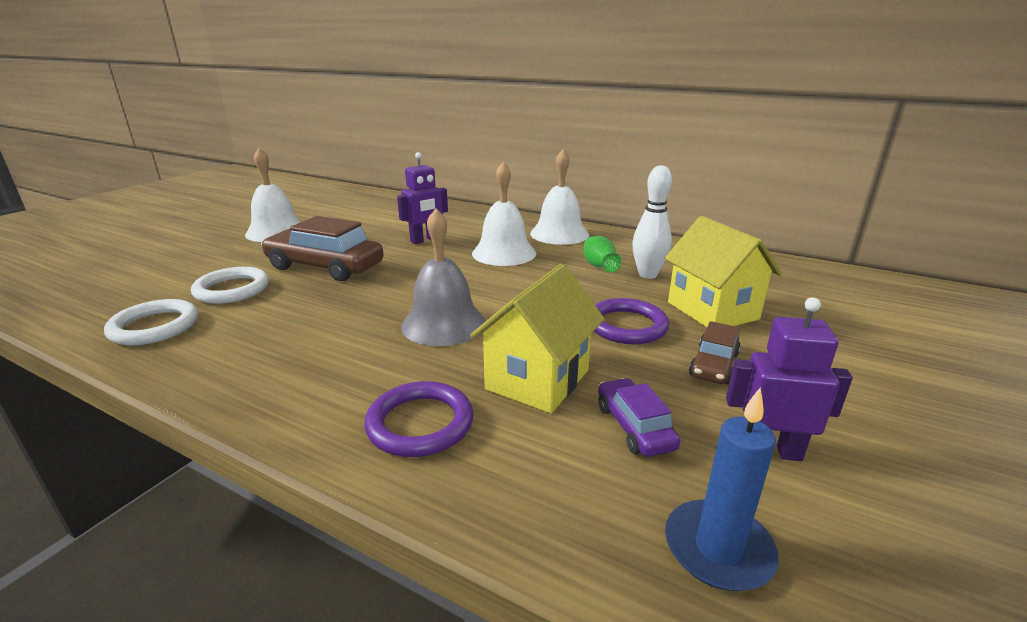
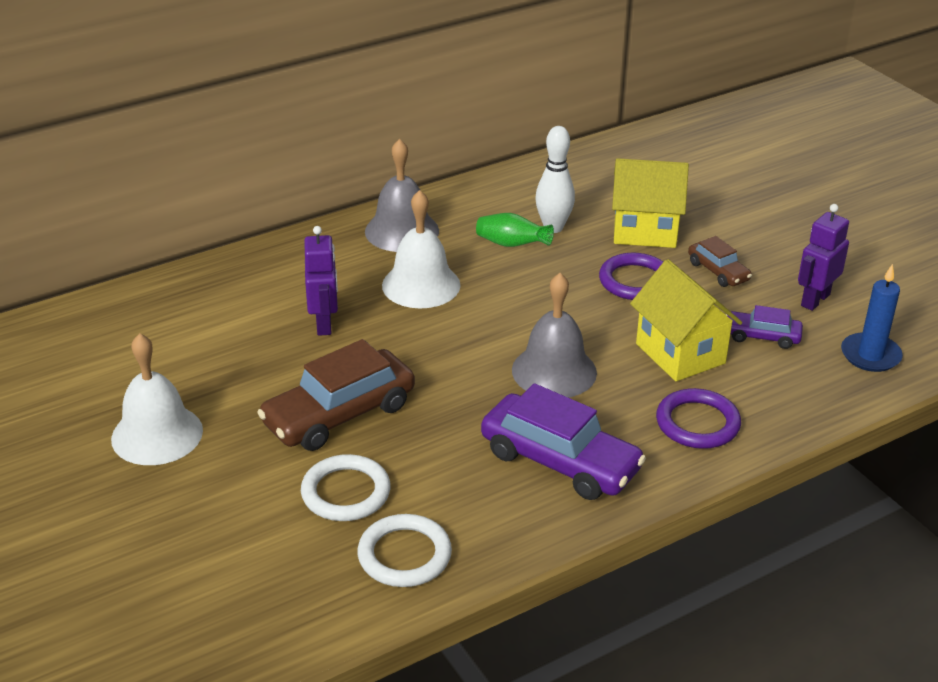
camera: 60 degrees left, 10 degrees up
(307, 359) = (560, 461): none -> purple car
(559, 234) = (402, 231): white bell -> grey bell

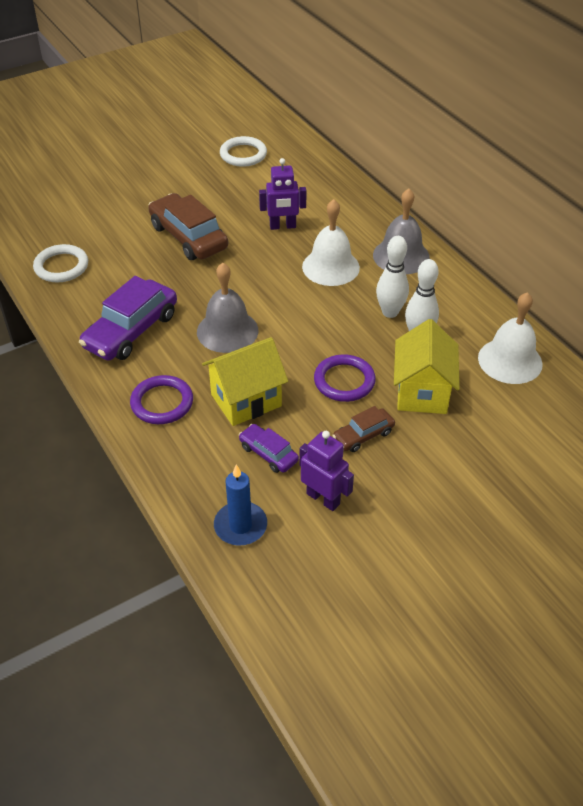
camera: 90 degrees right, 10 degrees up
(157, 434) = (177, 174): white bell -> white bell (510, 360)
(346, 492) = (117, 243): white ring -> white ring (243, 154)
(512, 244) = (390, 312): green vase -> white bowling pin
(761, 336) = (268, 453): purple car -> purple car turned 60 degrees counterclockwise

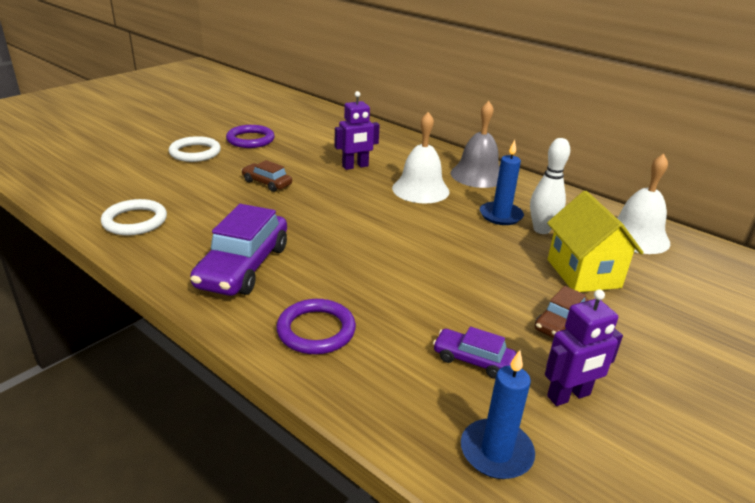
camera: 20 degrees left, 15 degrees down
(188, 237) = (267, 183): brown car -> brown car, size x0.53
(227, 331) = (352, 251): grey bell -> none
(243, 154) = (287, 124): white ring -> white ring (195, 152)
(246, 400) = (412, 311): yellow house -> none
(323, 498) = (569, 396): purple robot -> purple robot turned 135 degrees clockwise
(344, 381) = (502, 276): purple ring -> purple ring (250, 140)
(390, 312) = (501, 215): white bowling pin -> blue candle

